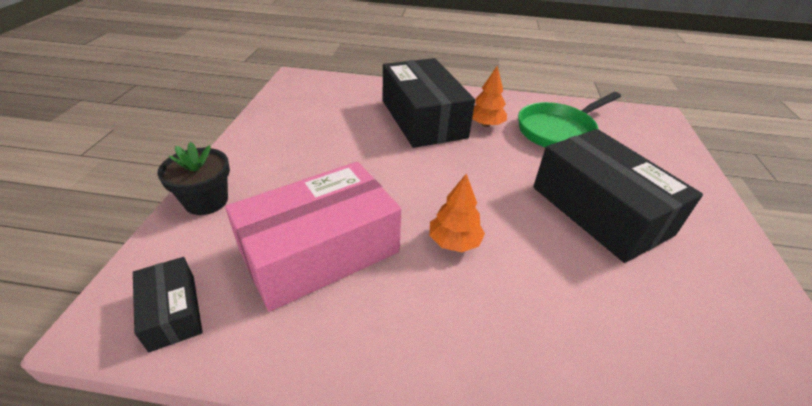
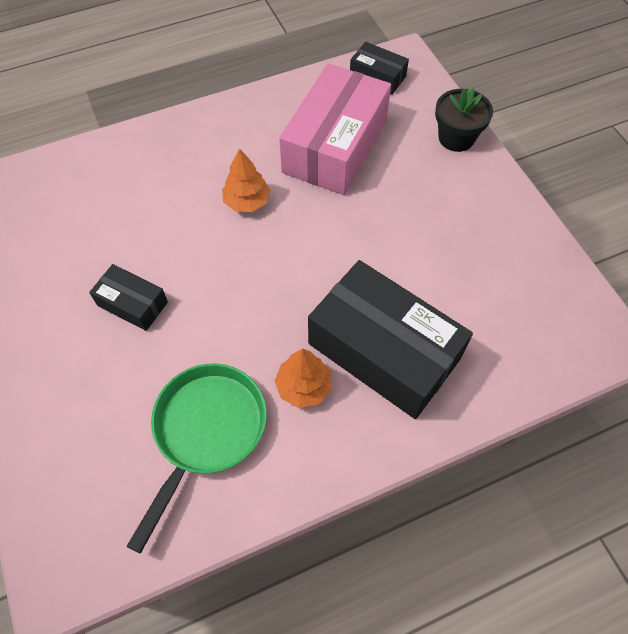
camera: 150 degrees right, 20 degrees up
(600, 210) = (132, 304): black box -> black box, size x0.48

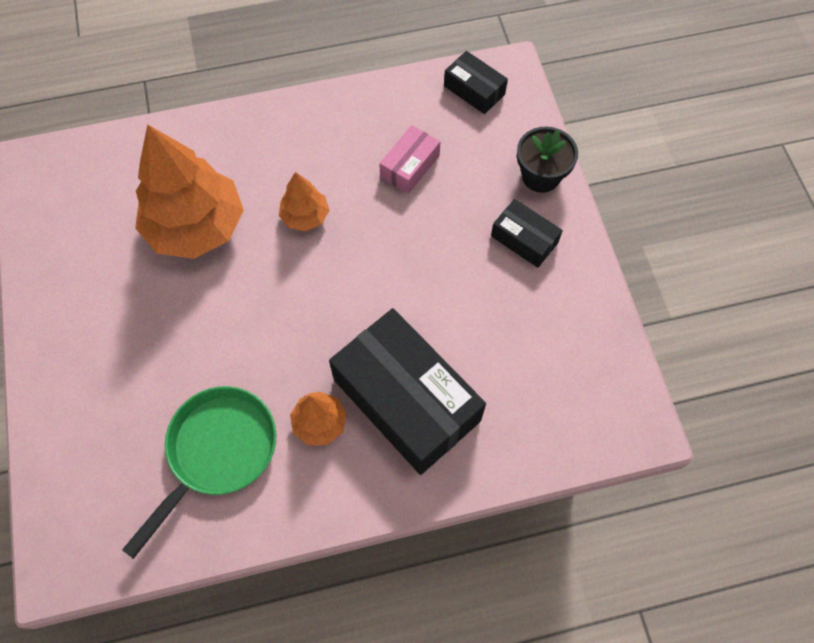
camera: 10 degrees right, 5 degrees up
(132, 304) = (171, 310): black box -> black box (524, 239)
(143, 225) = (196, 226): none -> orange tree
(335, 146) = (410, 166): pink box -> pink box, size x0.48

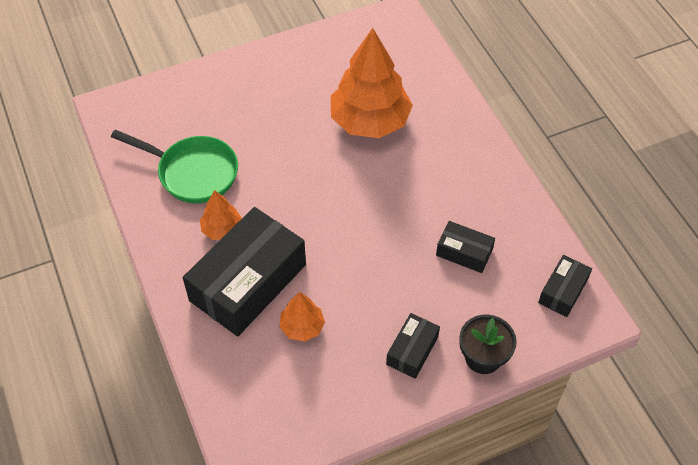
camera: 80 degrees right, 10 degrees down
(305, 216) = (396, 187): orange tree -> orange tree (302, 327)
(410, 166) = (464, 252): pink box -> black box

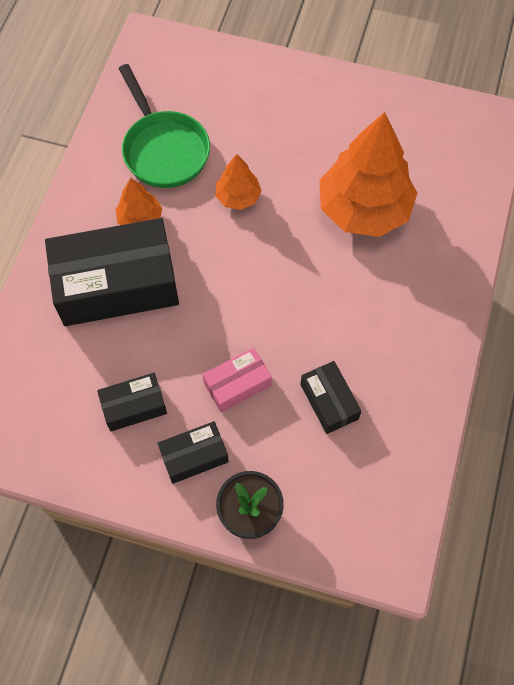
camera: 40 degrees right, 10 degrees up
(302, 327) = (123, 359): orange tree -> orange tree (238, 197)
(396, 285) = (237, 384): none -> pink box
(563, 291) = (386, 512): black box -> black box (134, 406)

